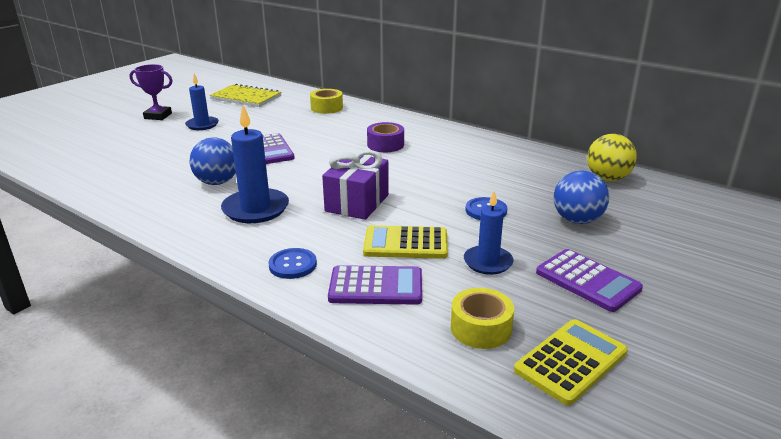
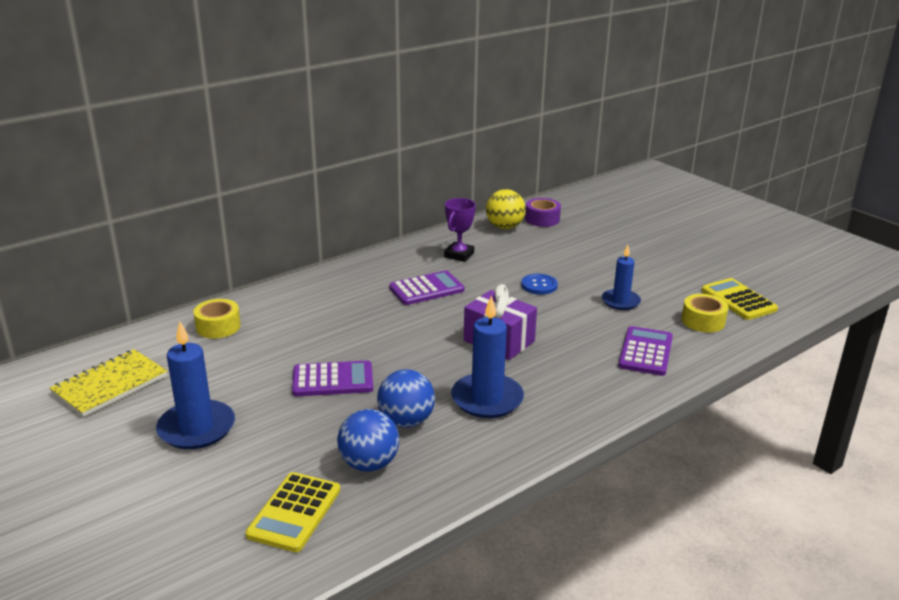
camera: 75 degrees left, 0 degrees up
(158, 116) = (115, 471): purple trophy -> purple trophy (459, 255)
(202, 125) = (196, 428): blue candle -> blue candle, size x1.56
(292, 265) = (604, 386): blue button -> none
(385, 145) = (368, 306): purple tape -> purple tape (542, 219)
(406, 243) = (583, 329): yellow calculator -> yellow calculator (294, 512)
(577, 220) = (568, 255): blue ball -> blue ball (369, 464)
(587, 281) = (652, 273): purple calculator -> purple calculator (426, 289)

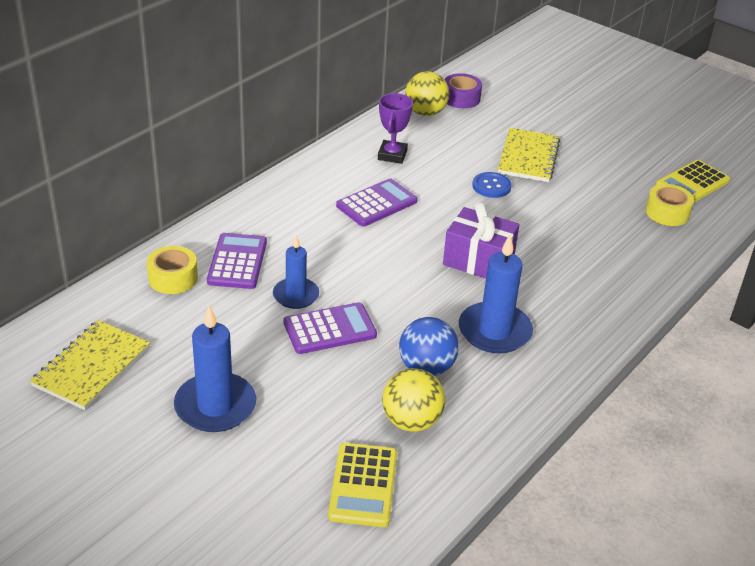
camera: 15 degrees left, 10 degrees up
(369, 464) = (411, 421): blue ball -> yellow ball
(584, 266) = (528, 157): none -> yellow notebook
(620, 301) = (580, 198): blue candle -> blue candle (296, 295)
(645, 352) = (625, 256): purple calculator -> purple calculator (237, 262)
(738, 300) = (692, 183): yellow calculator -> yellow calculator turned 90 degrees counterclockwise

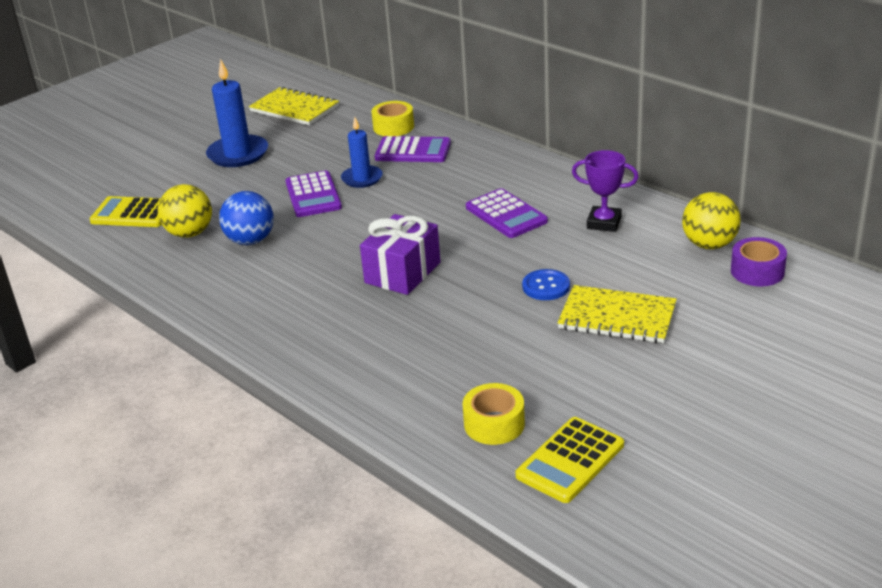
camera: 100 degrees right, 5 degrees down
(494, 331) = (290, 278): blue candle -> none
(692, 183) = (570, 460): yellow calculator -> yellow calculator turned 105 degrees counterclockwise

